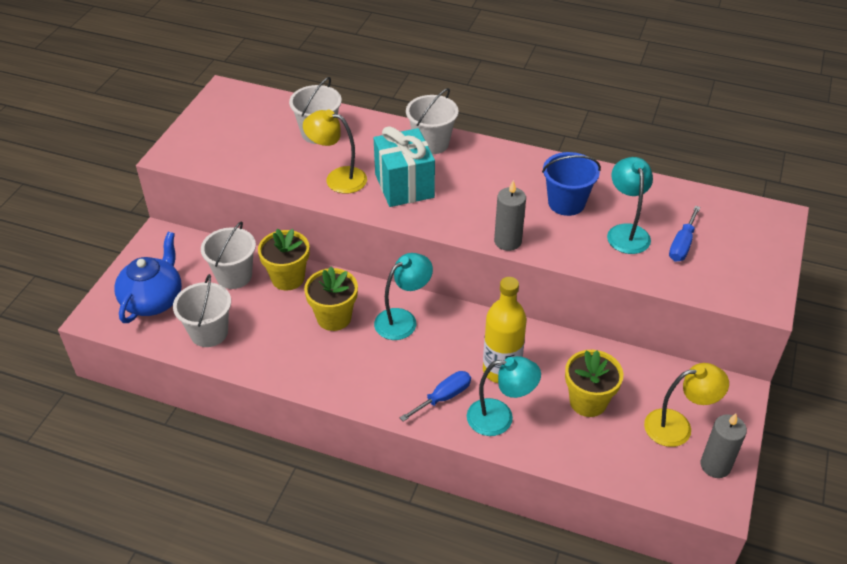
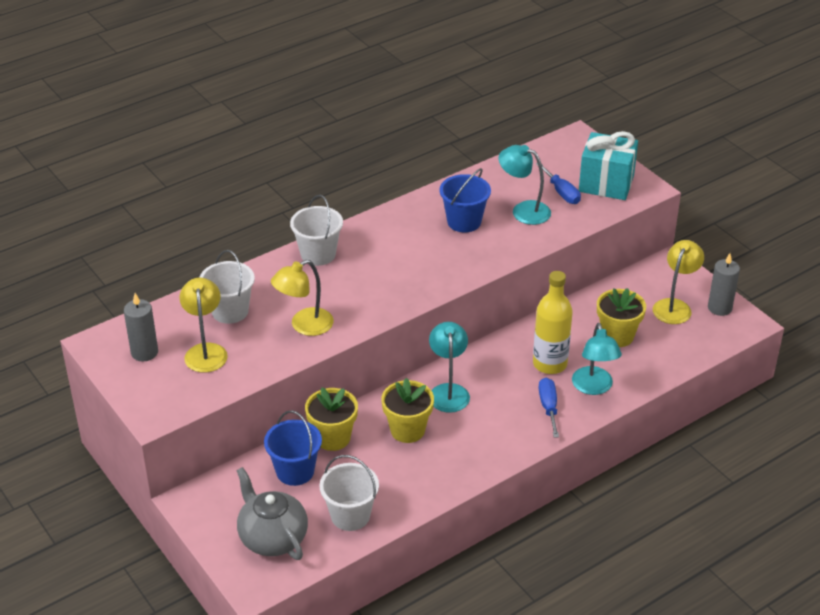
camera: 55 degrees left, 5 degrees down
(153, 300) = (272, 537): blue teapot -> grey teapot
(234, 276) = (295, 471): white bucket -> blue bucket
(262, 144) = (206, 351): none -> yellow lamp
(404, 186) = (355, 293): turquoise gift -> turquoise gift (606, 184)
(500, 418) = (594, 387): turquoise lamp -> turquoise lamp turned 135 degrees clockwise
(507, 241) = (475, 271): grey candle -> grey candle (144, 352)

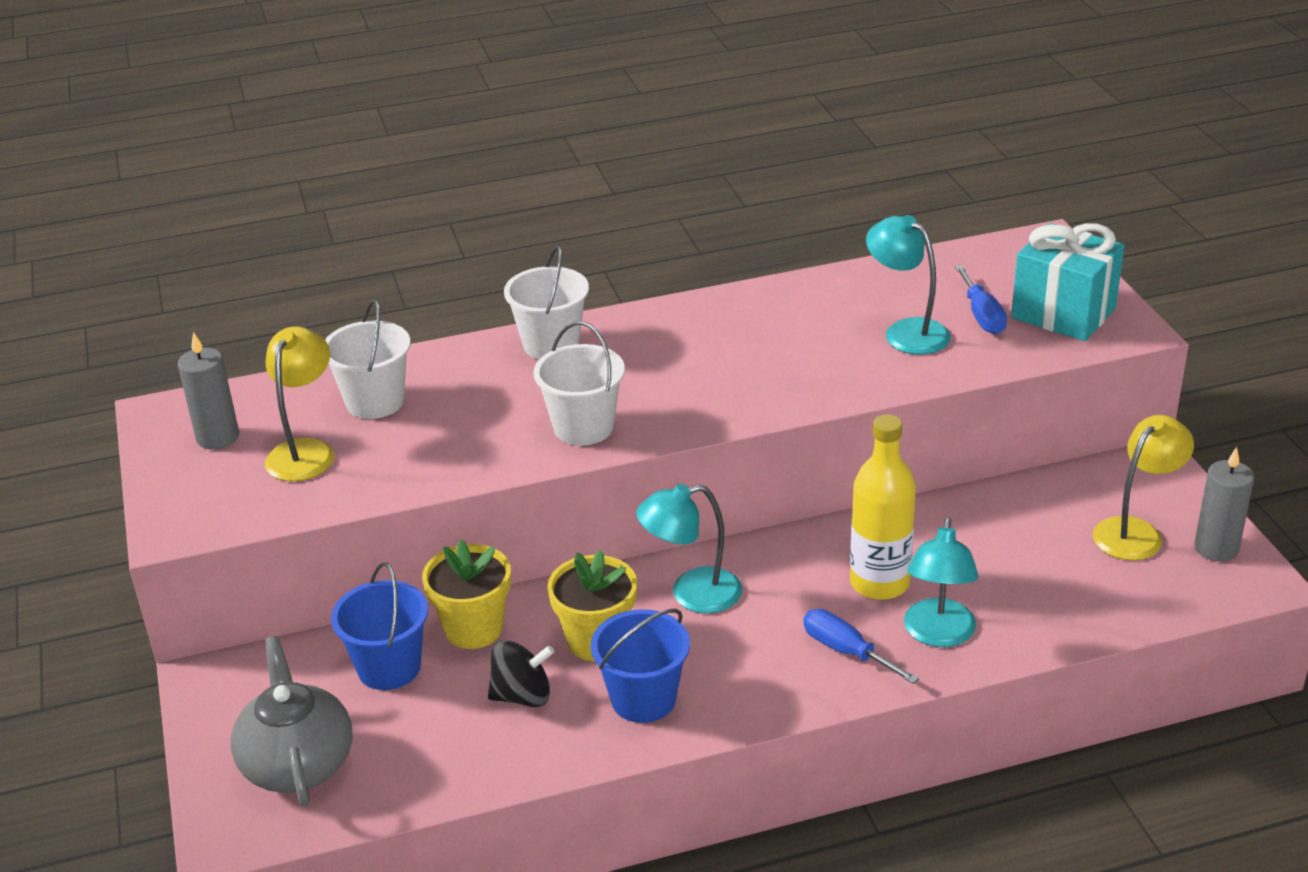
camera: 20 degrees right, 5 degrees down
(304, 326) = (472, 441): yellow lamp -> none
(350, 515) = (436, 756): white bucket -> white bucket (583, 427)
(381, 471) = (522, 696): none -> black spinning top
(448, 391) = (692, 594): turquoise lamp -> turquoise lamp turned 120 degrees counterclockwise
(464, 221) = (801, 333): blue bucket -> blue bucket (643, 699)
(548, 407) = (846, 651): blue screwdriver -> blue screwdriver turned 60 degrees counterclockwise
(617, 336) = (1015, 560): yellow flower pot -> none

